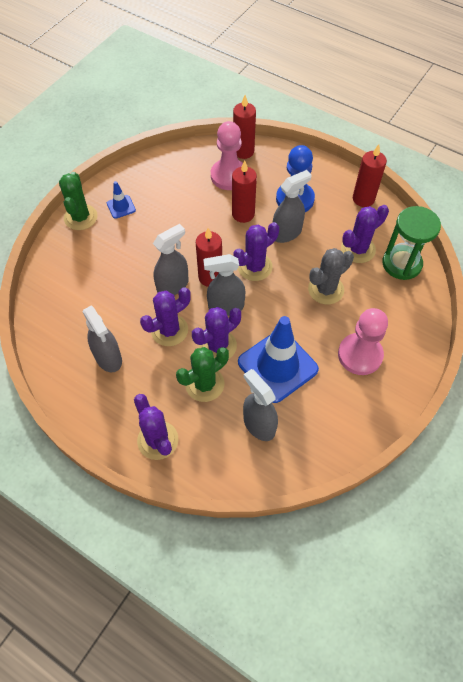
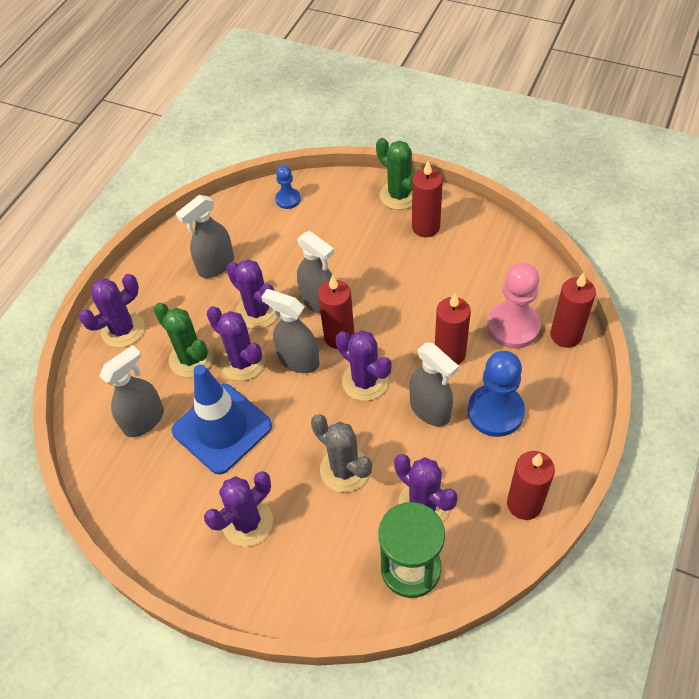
camera: 85 degrees right, 5 degrees down
(51, 295) = (288, 199): none -> blue pawn
(80, 217) = (399, 195): green cactus -> green cactus turned 60 degrees clockwise
(121, 207) = (425, 227): blue traffic cone -> red candle
(226, 307) = (298, 360): grey spray bottle -> grey spray bottle turned 45 degrees counterclockwise
(360, 355) = (247, 522): pink pawn -> purple cactus

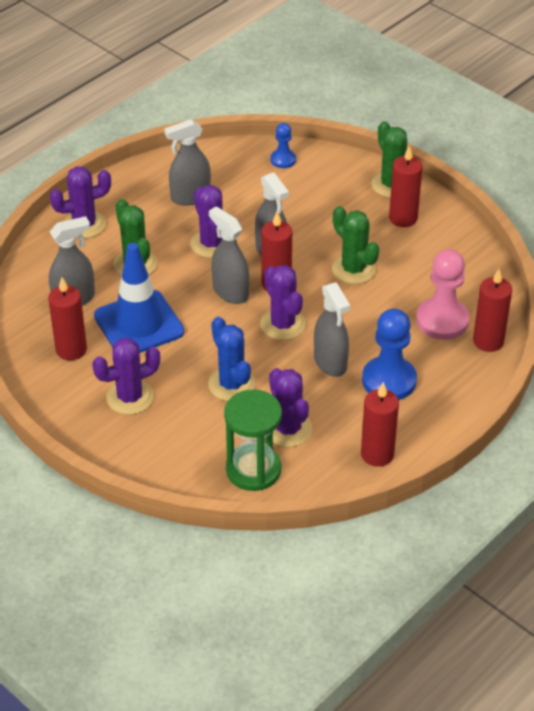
camera: 15 degrees right, 10 degrees down
(242, 362) = (179, 279): purple cactus -> none
(344, 470) = (231, 384): grey cactus -> blue cactus
(405, 297) = (353, 269): none -> green cactus
(449, 354) = (371, 325): red candle -> red candle (71, 349)

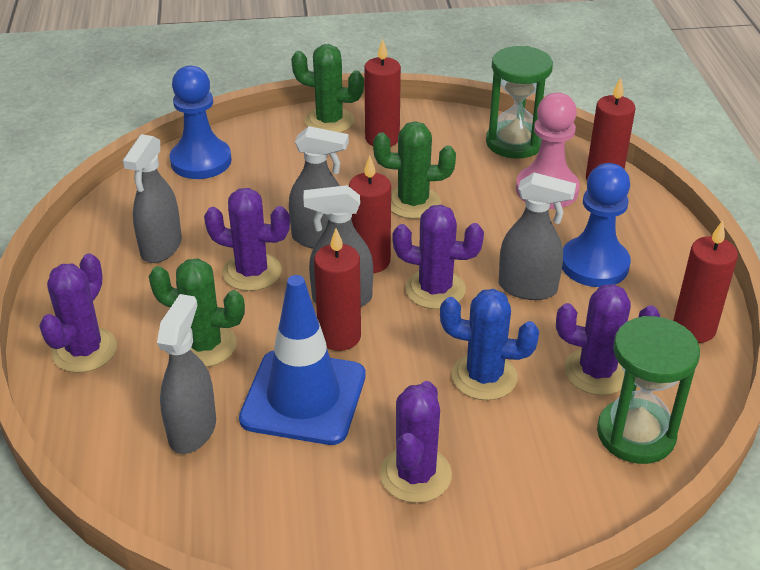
camera: 50 degrees left, 5 degrees down
(71, 349) = (274, 483): red candle -> red candle (339, 336)
(283, 160) = (201, 161): blue pawn -> blue pawn, size x1.84
(477, 278) = (514, 142): none -> green hourglass

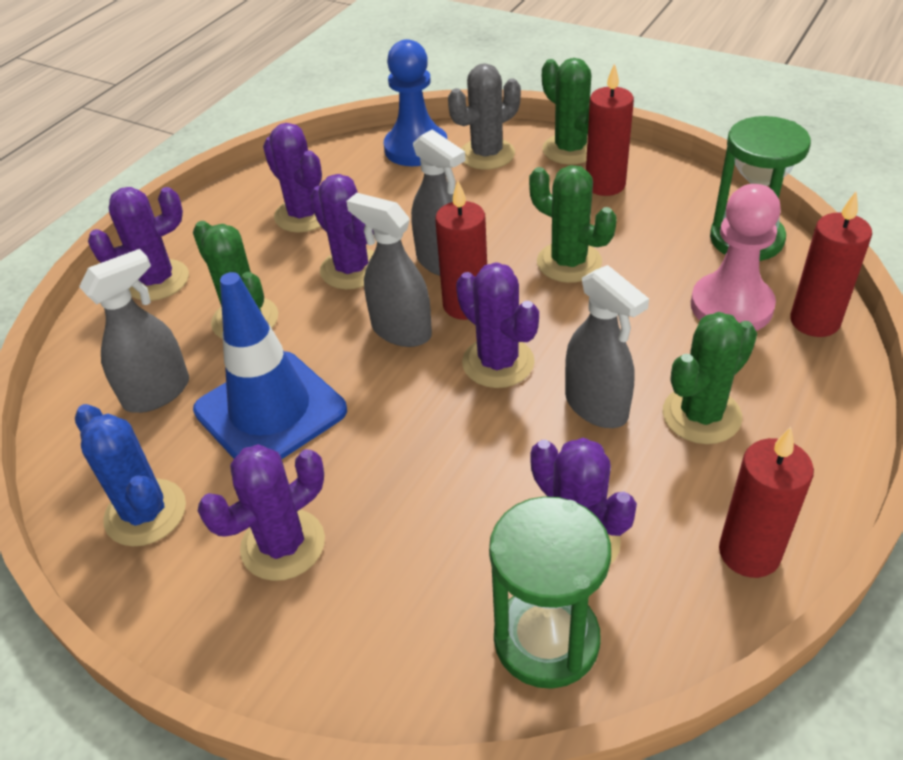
camera: 40 degrees right, 5 degrees up
(161, 247) = (304, 215): grey spray bottle -> purple cactus
(267, 146) = (487, 154): none -> grey cactus
(339, 336) = (361, 367): red candle -> none
(484, 377) = (451, 480): blue cactus -> blue cactus (145, 513)
(594, 264) = (701, 415): blue pawn -> green cactus

